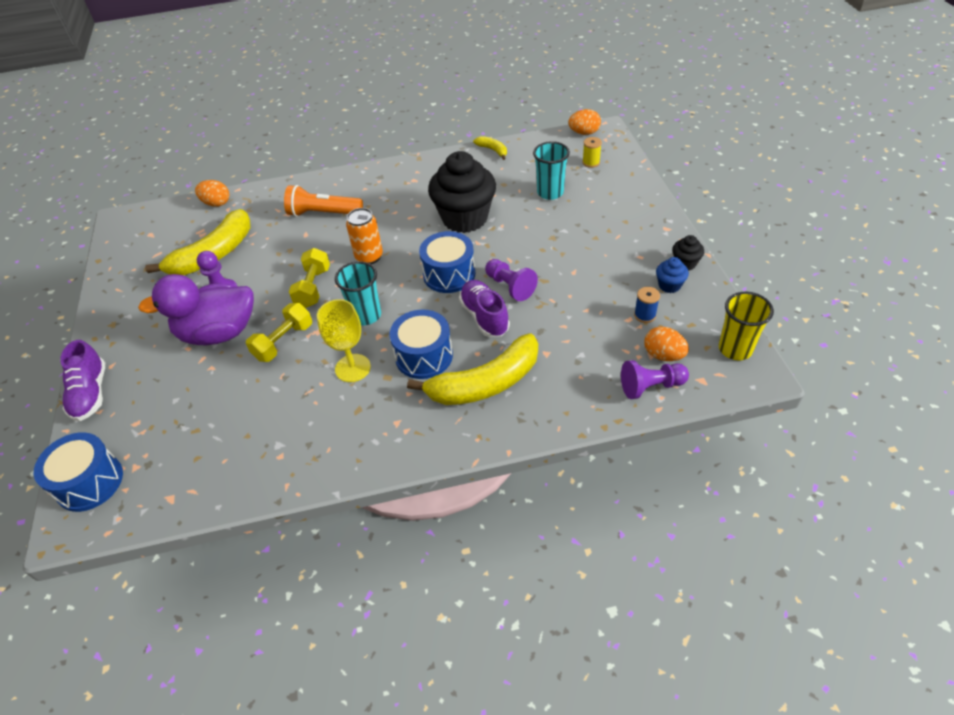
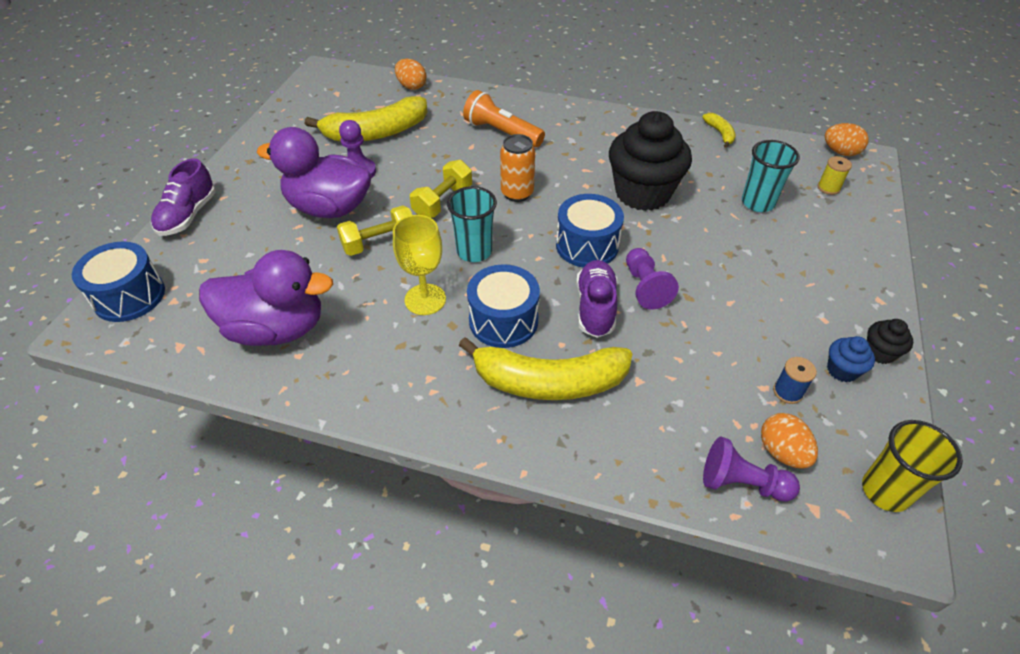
camera: 25 degrees right, 0 degrees up
(246, 445) = (276, 328): none -> purple duck

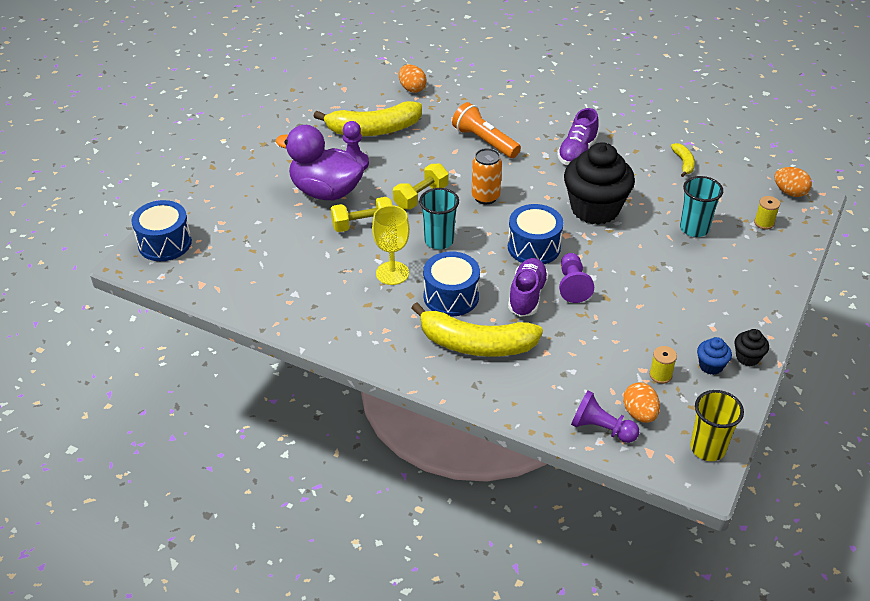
camera: 10 degrees right, 5 degrees down
(188, 215) = (211, 185): purple shoe -> purple shoe (577, 152)
(276, 328) = (275, 280): purple duck -> none
(787, 392) = (660, 375): blue spool -> yellow spool

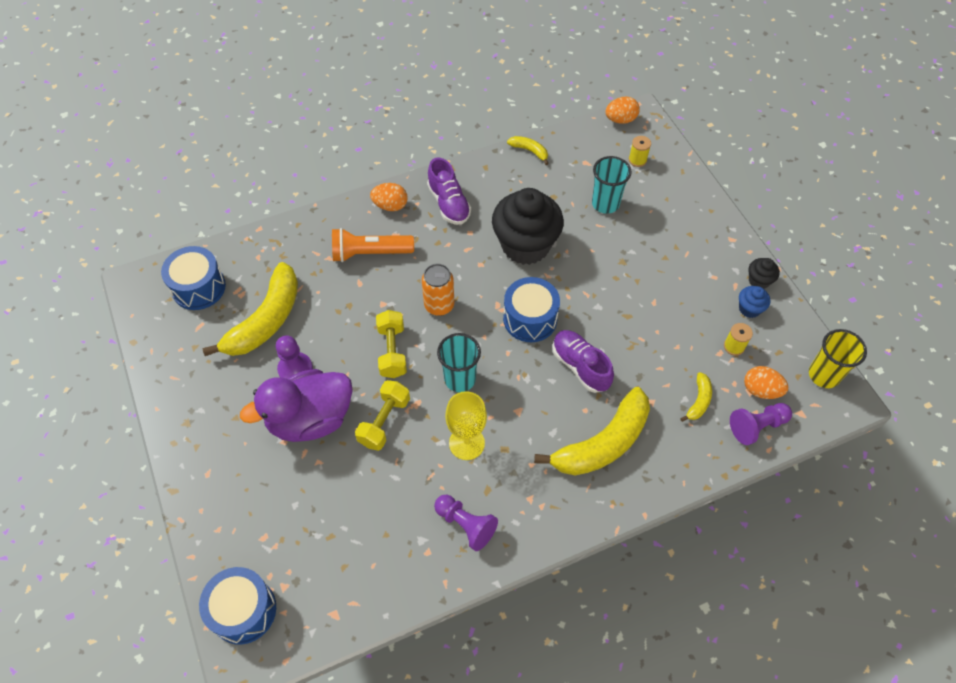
camera: 50 degrees left, 15 degrees up
(412, 88) = (242, 250): orange egg -> orange egg (390, 205)
(451, 296) = (533, 420): blue drum -> blue drum (198, 287)
(572, 285) = (596, 327): purple pawn -> purple pawn (466, 525)
(581, 380) = (698, 401): none -> yellow banana

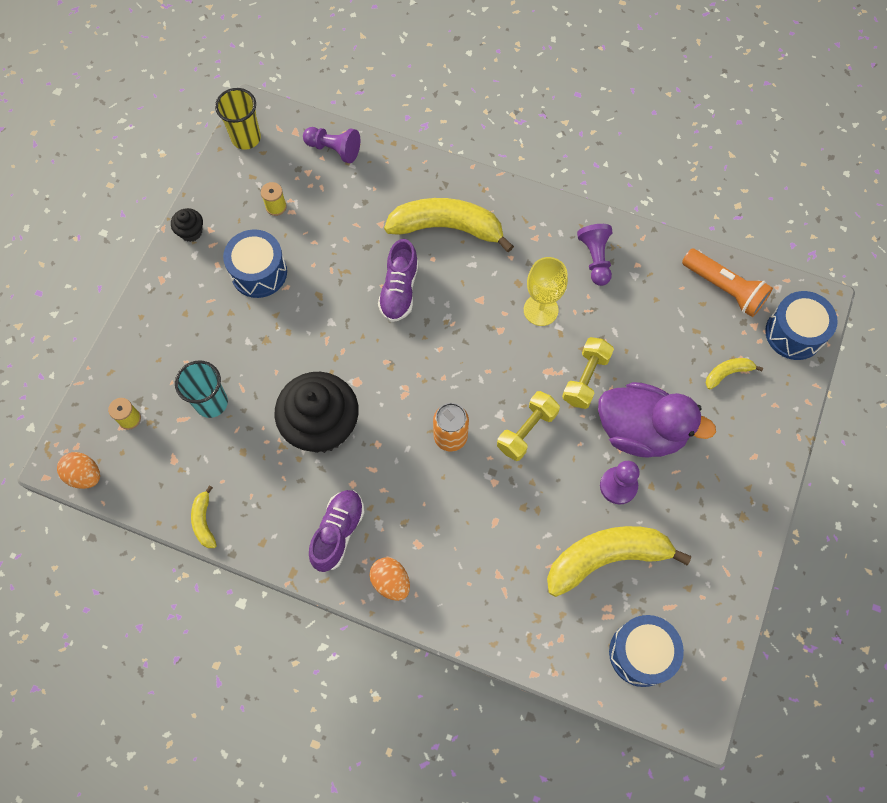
camera: 135 degrees left, 10 degrees up
(370, 253) = (458, 545): orange flashlight -> orange flashlight (724, 288)
(384, 421) = (585, 378): yellow dumbbell -> yellow dumbbell turned 45 degrees counterclockwise
(460, 379) = (497, 360): turquoise cup -> none
(530, 319) = (393, 359): blue drum -> blue drum (259, 272)
(698, 401) = (349, 196): yellow banana -> yellow banana (727, 373)
(749, 309) = (227, 220): blue cupcake -> none
(761, 390) = (299, 166): orange egg -> none

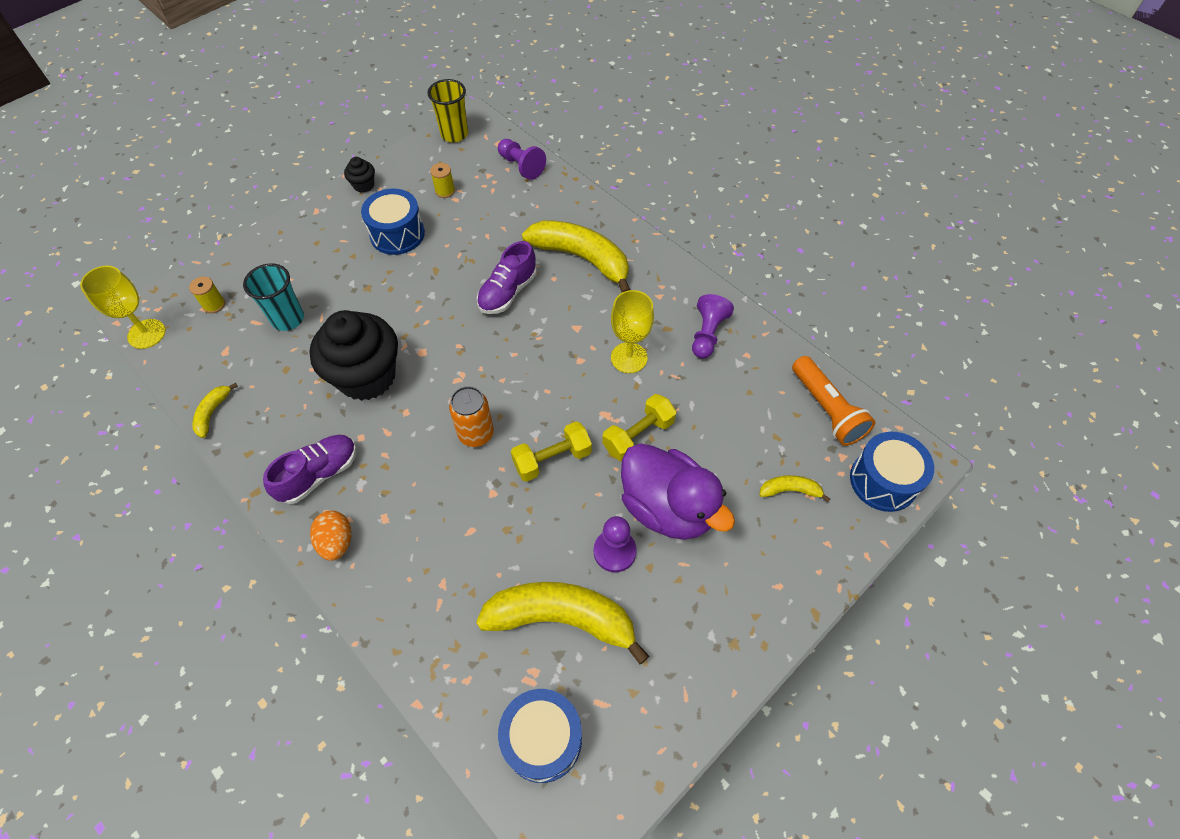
camera: 25 degrees right, 10 degrees down
(85, 475) = (146, 334): orange egg -> yellow goblet

